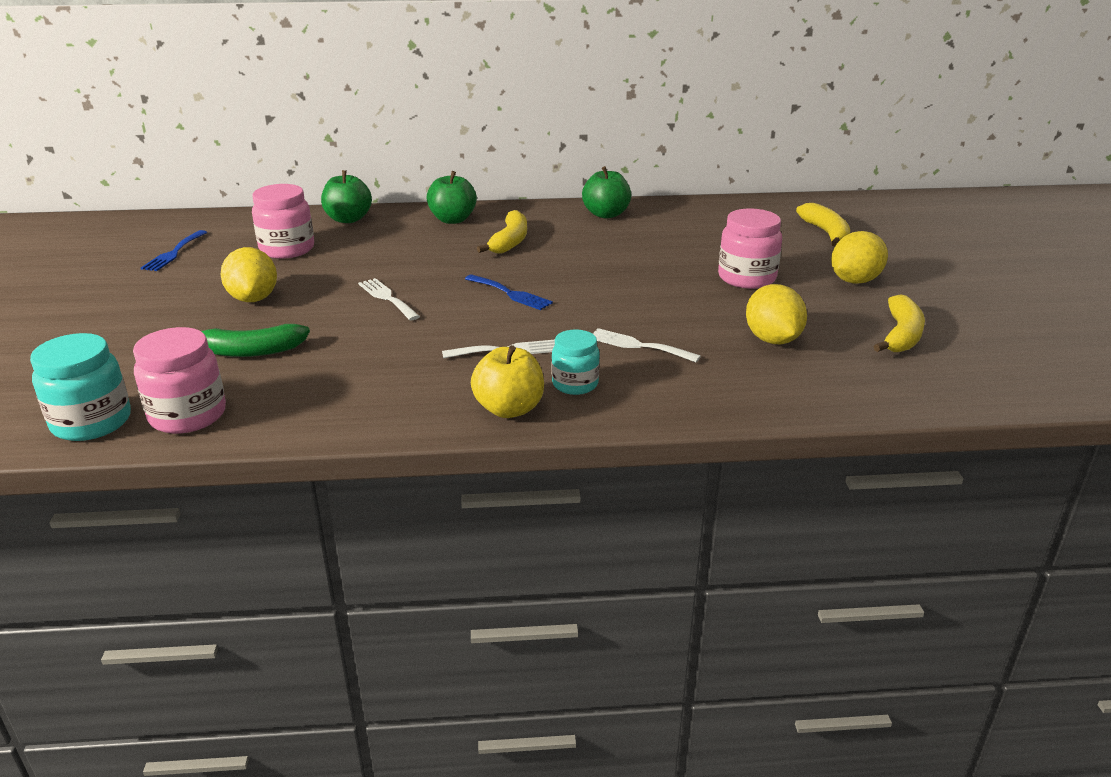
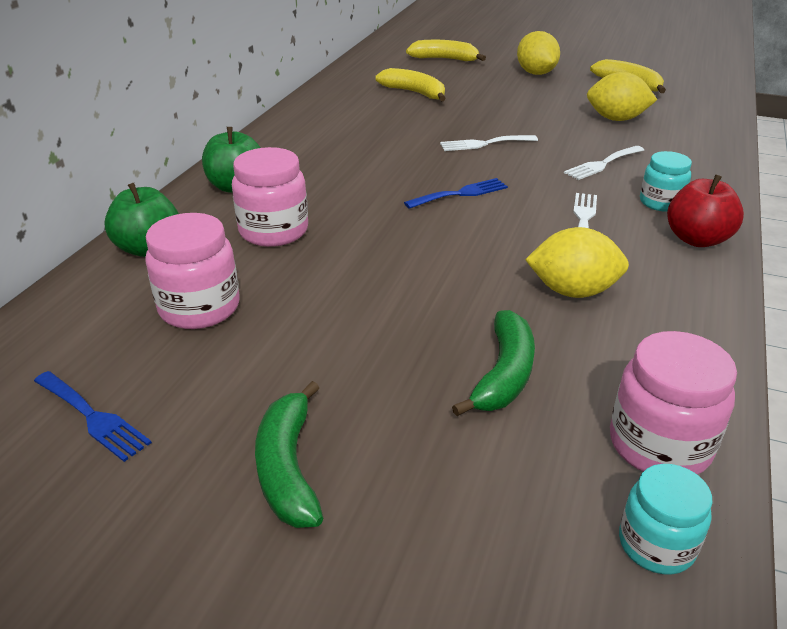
camera: 65 degrees left, 5 degrees up
(92, 422) = (656, 544): turquoise jar -> turquoise jar, size x0.65
(143, 307) = (288, 467): none -> green banana
(253, 298) = (343, 355): yellow lemon -> yellow lemon (572, 291)
(387, 298) = (418, 260): white fork -> white fork (484, 144)
(509, 409) = (697, 239): yellow apple -> red apple
(510, 241) = (333, 170): yellow banana -> yellow banana (414, 93)
(606, 214) = (315, 116): green apple -> none
(746, 278) = (504, 101): pink jar -> pink jar (273, 231)

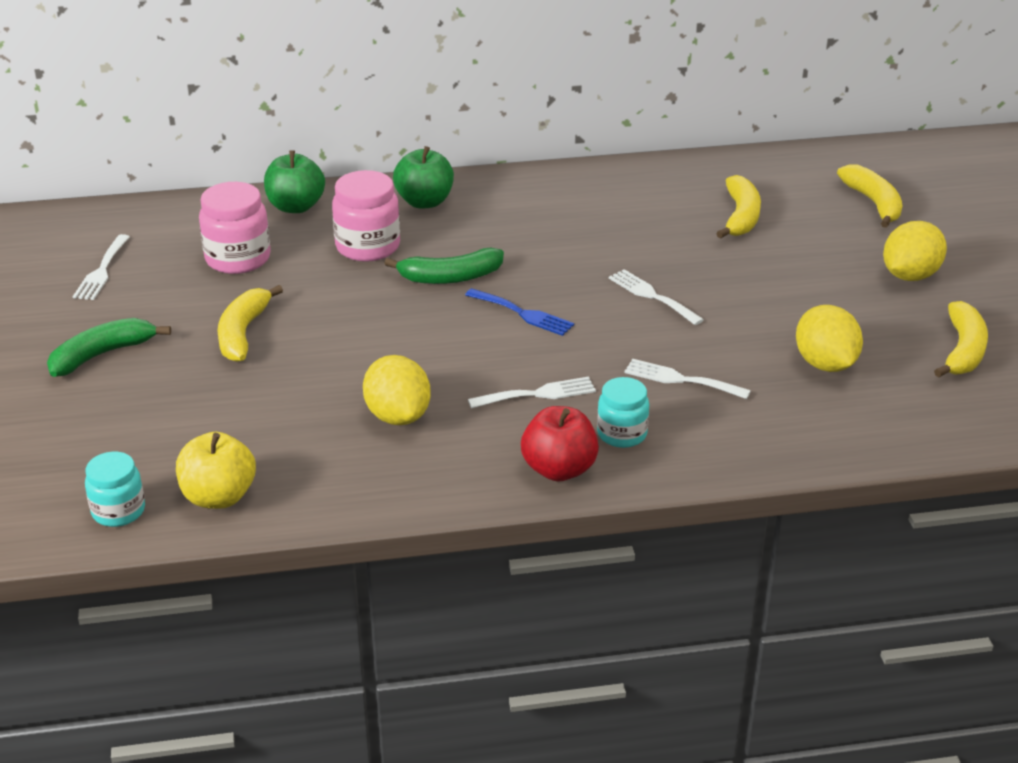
camera: 60 degrees right, 0 degrees up
(93, 417) = (101, 271): blue fork -> white fork
(349, 343) = (243, 333): none -> yellow banana
(504, 374) = (254, 410): green banana -> green banana (450, 277)
(659, 445) = (219, 497): pink jar -> yellow apple

